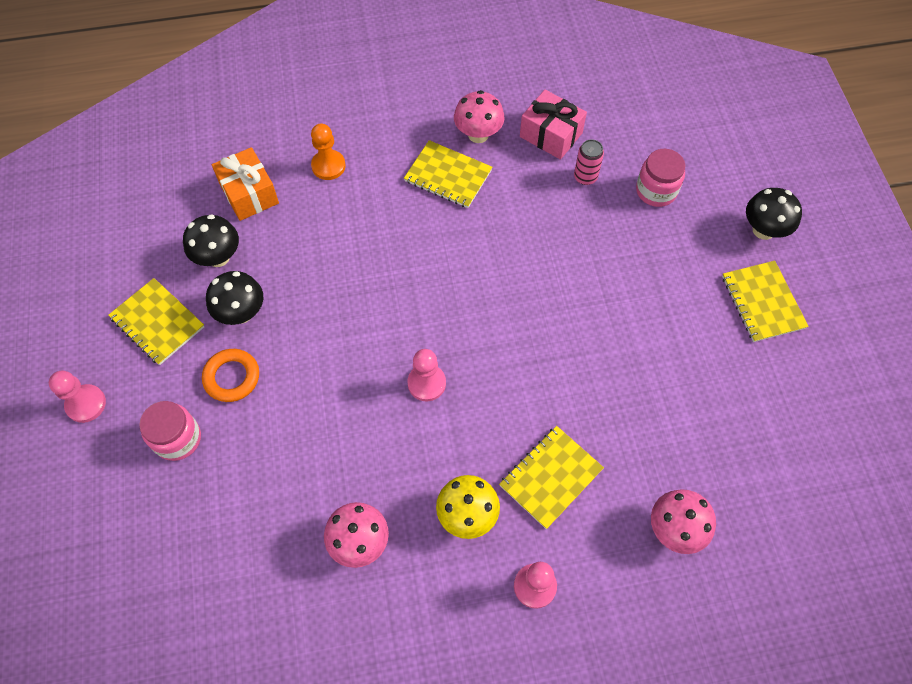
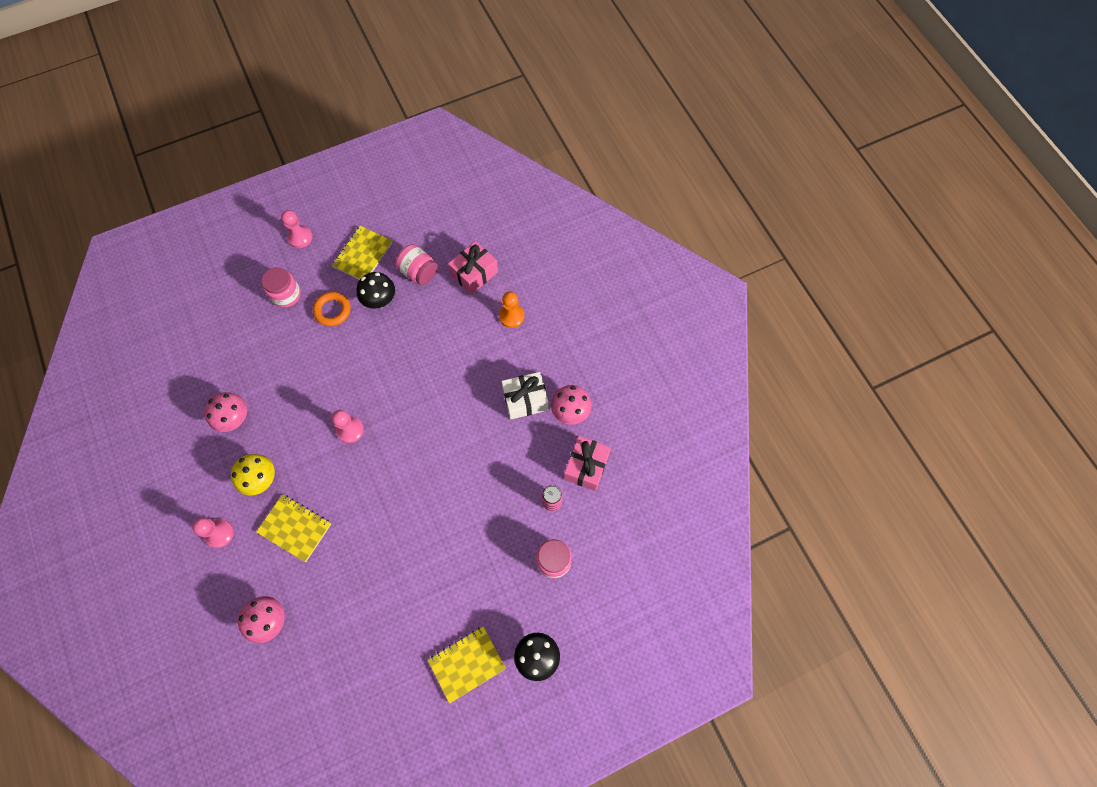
camera: 75 degrees right, 5 degrees up
(218, 257) = (419, 272): black mushroom -> pink jar
(249, 194) = (474, 273): orange gift -> pink gift
(448, 175) = (525, 400): yellow notebook -> white gift

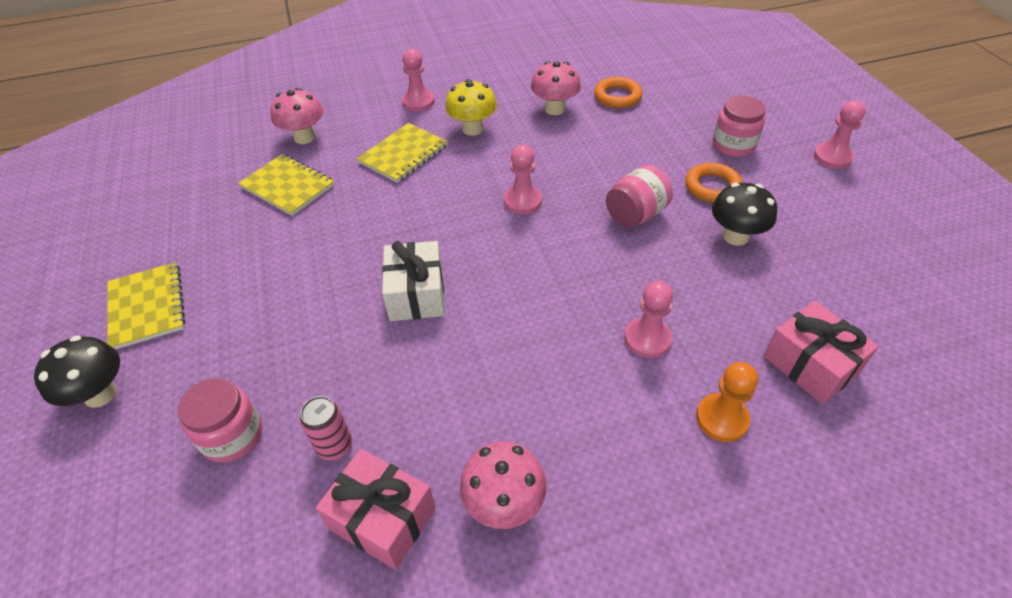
camera: 100 degrees right, 20 degrees down
(219, 372) = (617, 96): none -> orange ring
(363, 255) = (817, 219): yellow notebook -> yellow notebook (287, 186)
(419, 272) = (797, 285): pink jar -> pink jar (635, 215)
(465, 350) = (647, 339): none -> pink pawn
(525, 400) = (541, 424): white gift -> white gift (416, 294)

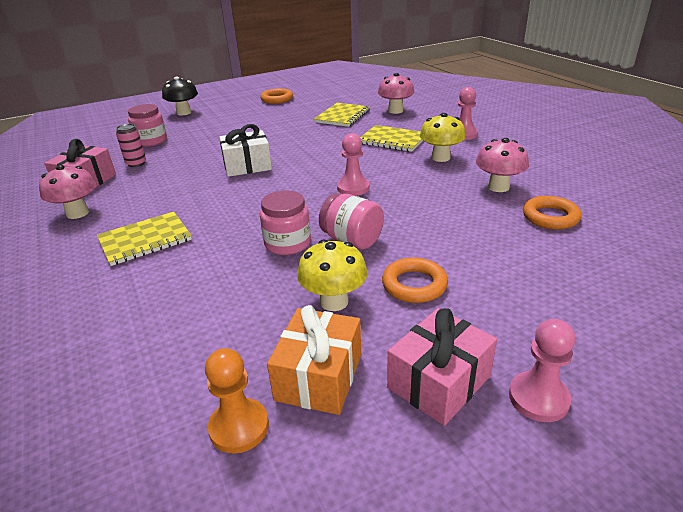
camera: 80 degrees right, 15 degrees down
(143, 253) = (277, 99): none -> orange ring
(146, 307) = (238, 108): yellow notebook -> yellow notebook (145, 240)
(647, 339) = (197, 254): pink pawn -> none
(722, 419) = (107, 294): orange pawn -> orange pawn (239, 427)
(733, 145) = (507, 300): pink jar -> pink jar (287, 243)
(735, 236) = (334, 301): black mushroom -> yellow mushroom
(810, 364) = (151, 349): pink gift -> pink gift (439, 382)
(829, 253) = (319, 377): none -> orange gift

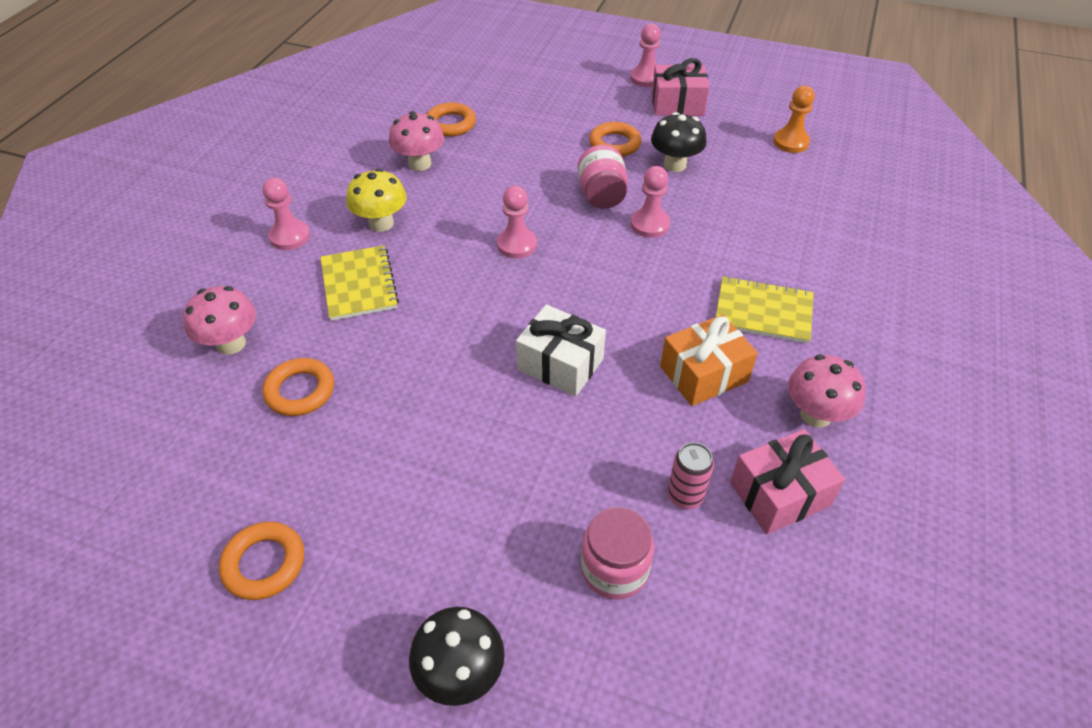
camera: 135 degrees left, 15 degrees up
(287, 243) = (650, 224): pink jar -> pink pawn
(319, 377) = (731, 137): orange gift -> orange gift (704, 374)
(334, 301) = (675, 165): yellow mushroom -> black mushroom
(342, 116) = (300, 391): yellow notebook -> orange ring

